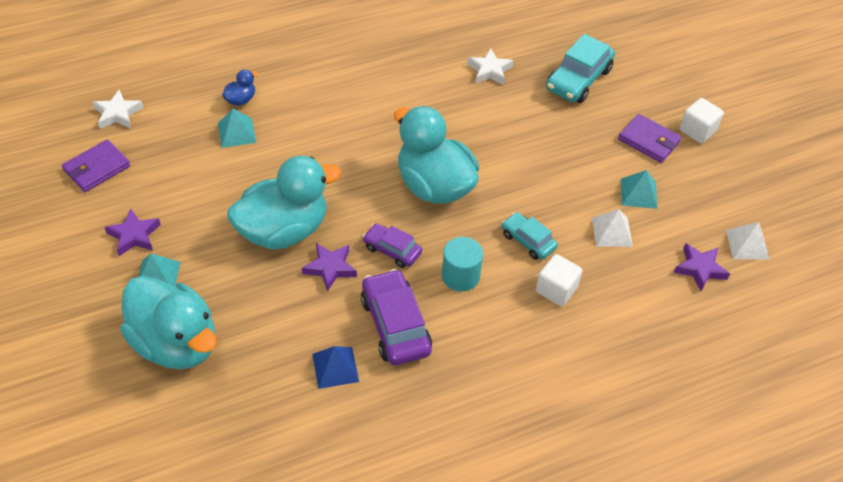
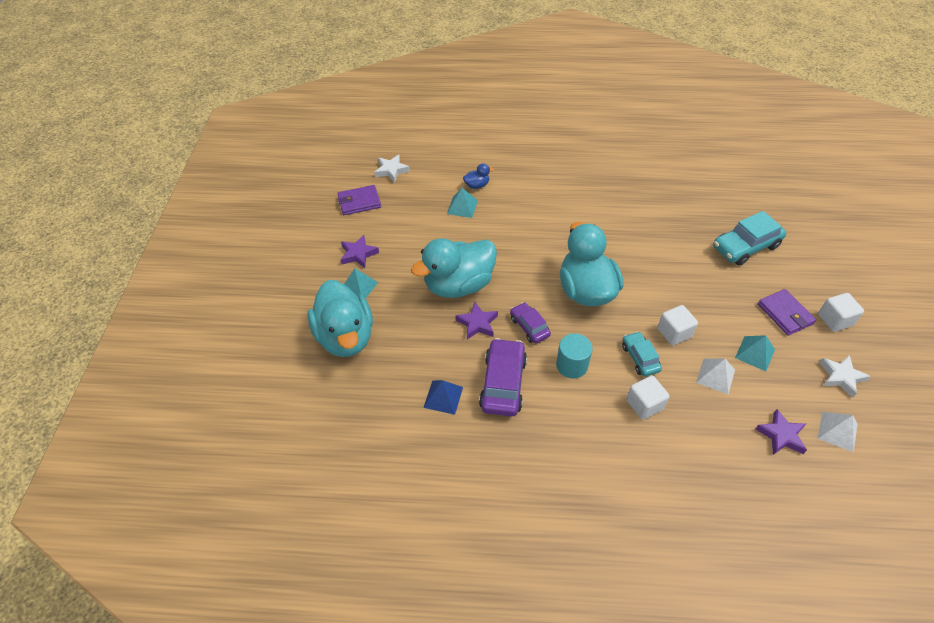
camera: 30 degrees right, 0 degrees up
(283, 230) = (458, 285): turquoise duck -> turquoise duck turned 150 degrees clockwise
(489, 70) = (674, 218): white star -> white star (841, 377)
(549, 200) = (674, 333): none -> white cube

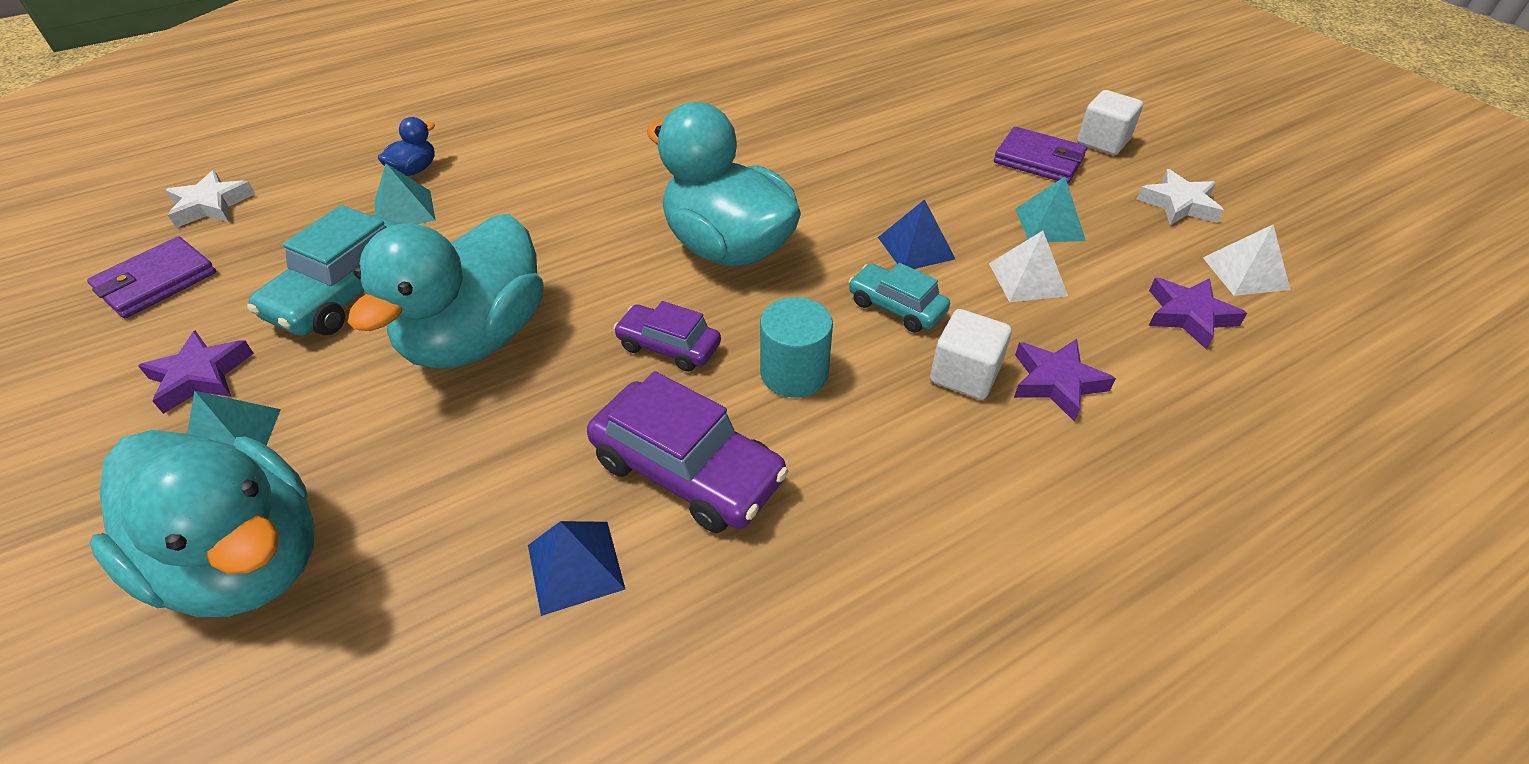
camera: 35 degrees left, 5 degrees down
(477, 323) = (560, 387): purple star -> purple star (1056, 382)
(503, 383) = (687, 470): purple car -> purple car turned 150 degrees clockwise
(674, 333) = (916, 248): white cube -> blue pyramid
(745, 247) = (914, 102): turquoise car -> turquoise car (348, 292)

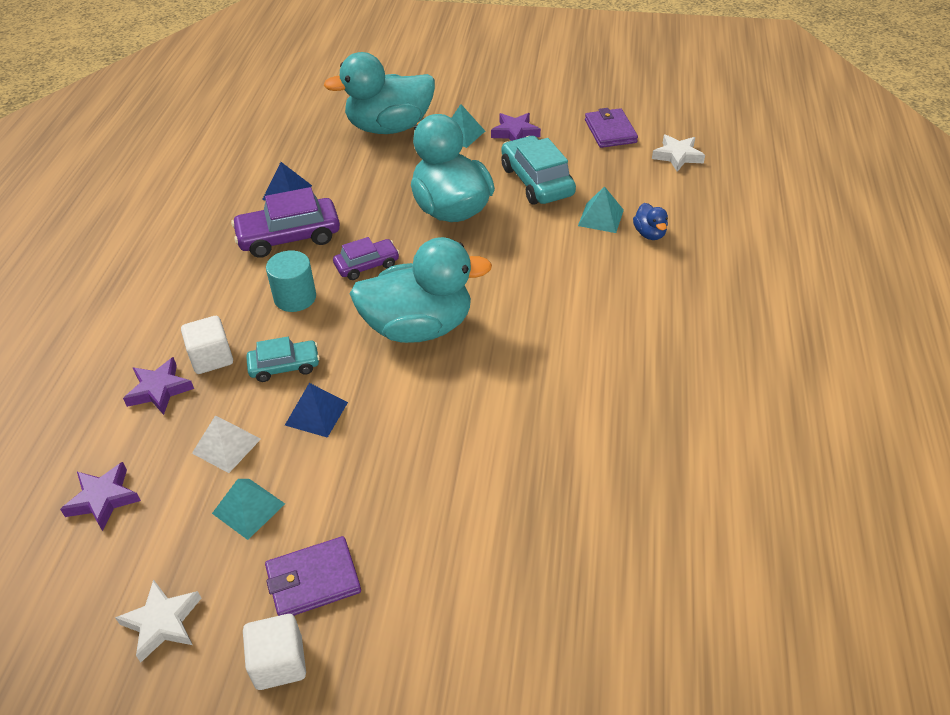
camera: 130 degrees right, 0 degrees up
(1245, 273) = (76, 576): white pyramid -> none

